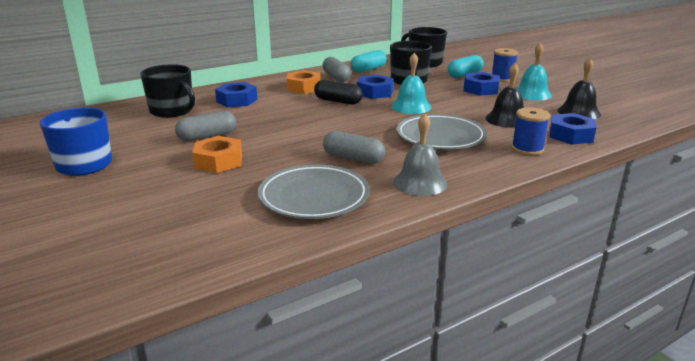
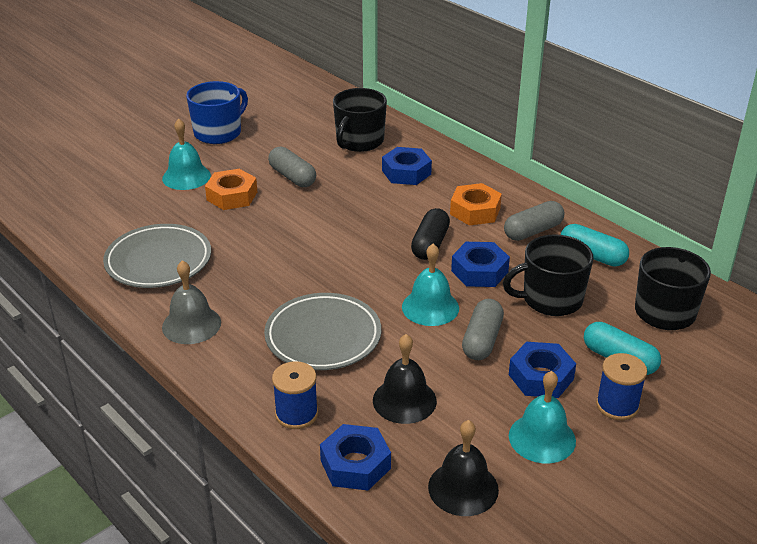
camera: 80 degrees right, 10 degrees up
(160, 182) = (186, 177): none -> turquoise bell
(353, 158) = (248, 275): grey capsule -> grey capsule (482, 340)

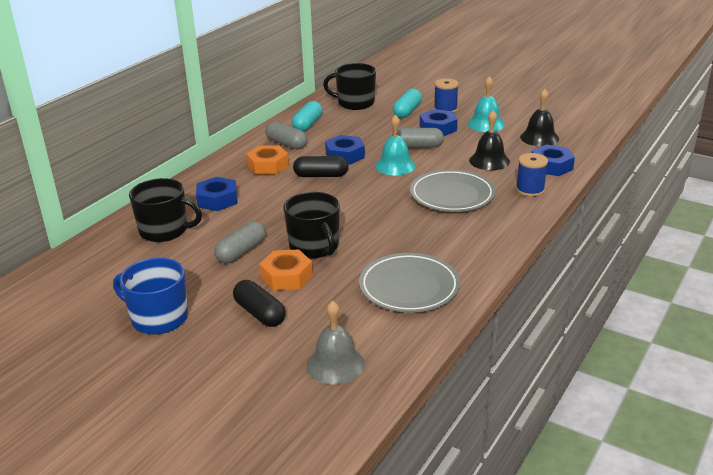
camera: 105 degrees left, 5 degrees down
(186, 177) = (260, 313): turquoise bell -> black capsule
(191, 324) = (478, 248): grey bell -> grey bell (335, 364)
(551, 299) = (363, 132): black mug -> black mug (314, 247)

